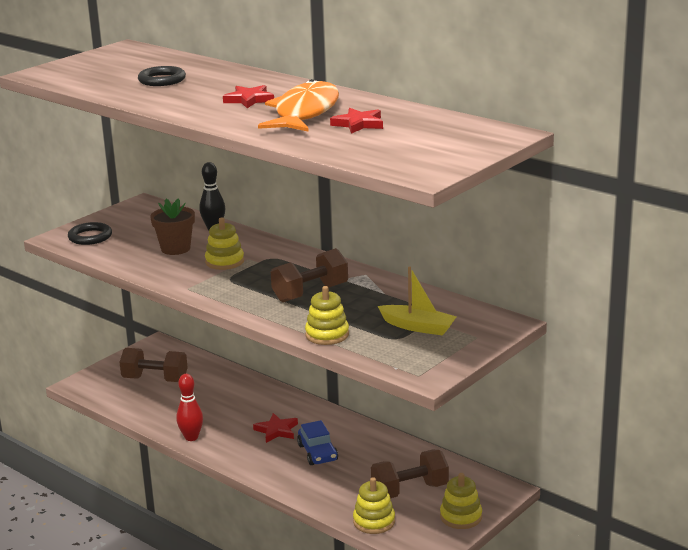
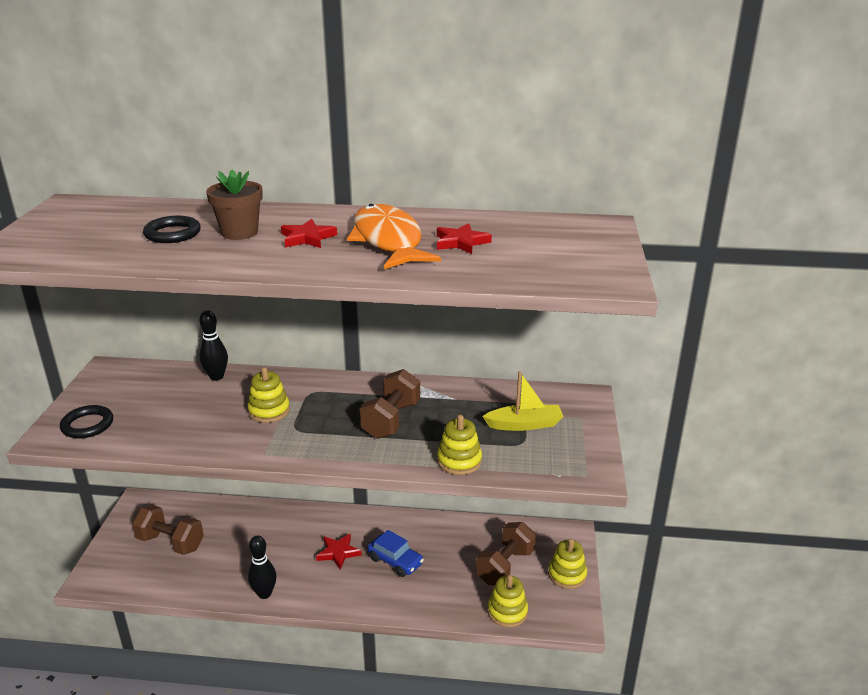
camera: 35 degrees left, 5 degrees up
(155, 379) = (170, 543): brown dumbbell -> brown dumbbell turned 45 degrees clockwise
(175, 249) = (201, 411): brown flower pot -> brown flower pot (239, 233)
(191, 437) = (264, 593): red bowling pin -> black bowling pin

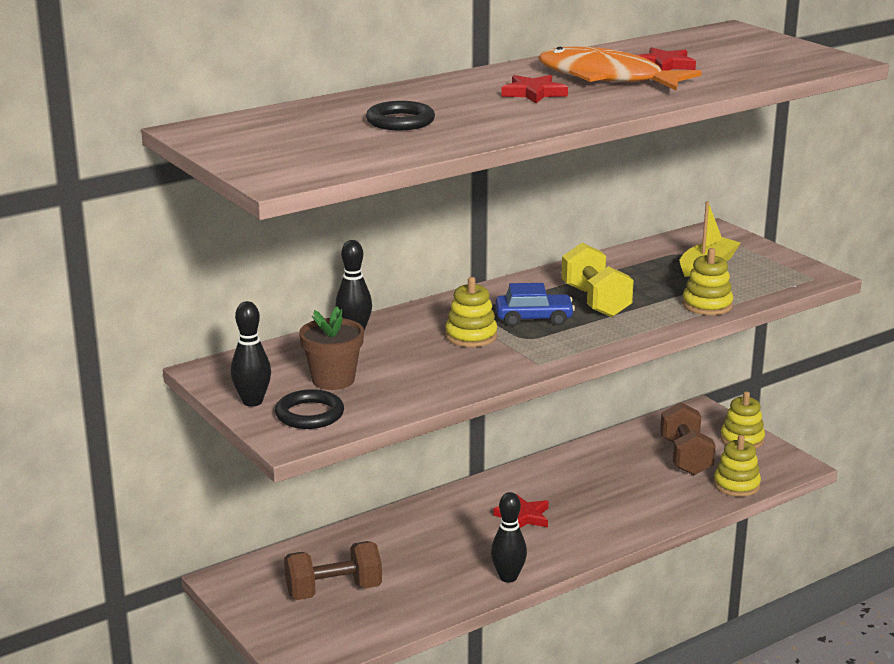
camera: 40 degrees left, 5 degrees down
(82, 400) = (252, 402): none -> black bowling pin
(239, 233) = (461, 105): brown flower pot -> brown flower pot (333, 380)
(391, 420) = (595, 301): brown dumbbell -> yellow dumbbell
(395, 561) = (586, 497): blue car -> blue car (534, 319)

